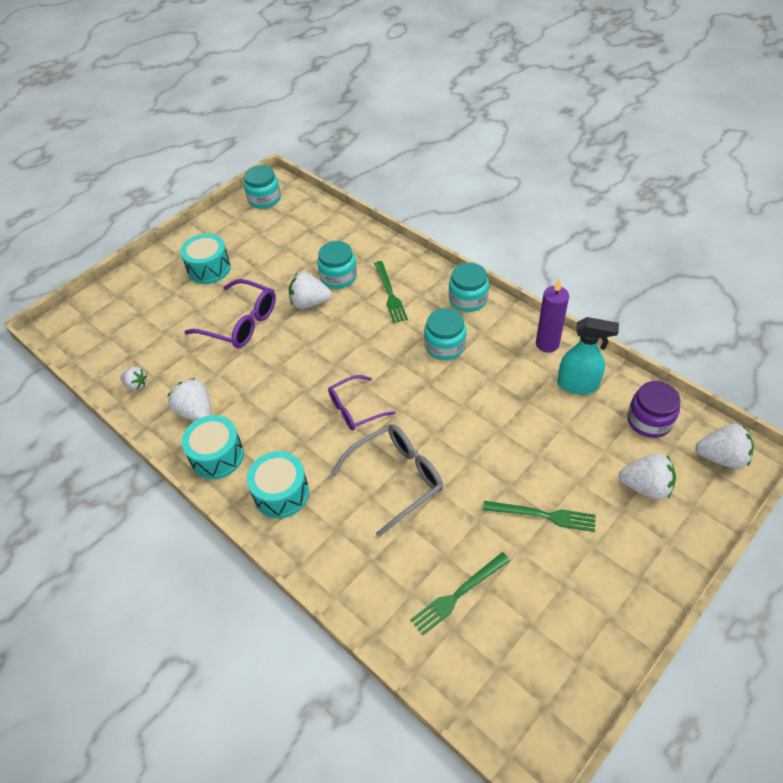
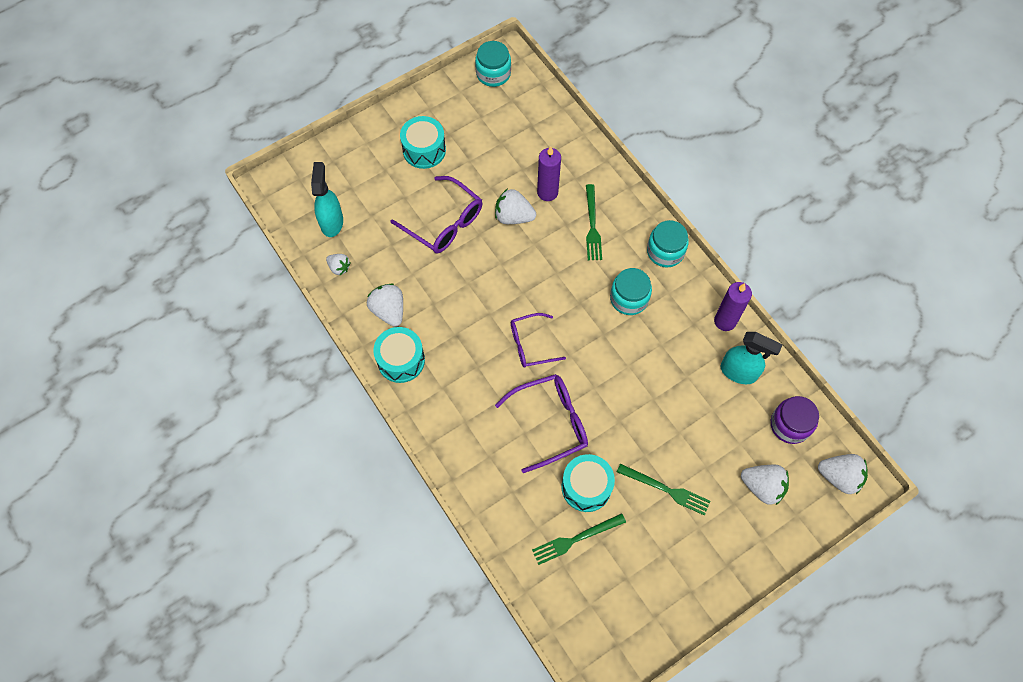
camera: 10 degrees right, 15 degrees up
(123, 346) = (332, 222): none -> turquoise spray bottle
(281, 493) = (450, 411): turquoise drum -> turquoise drum (586, 487)
(338, 277) = (547, 192): turquoise jar -> purple candle
(396, 479) = (551, 423): grey glasses -> purple glasses

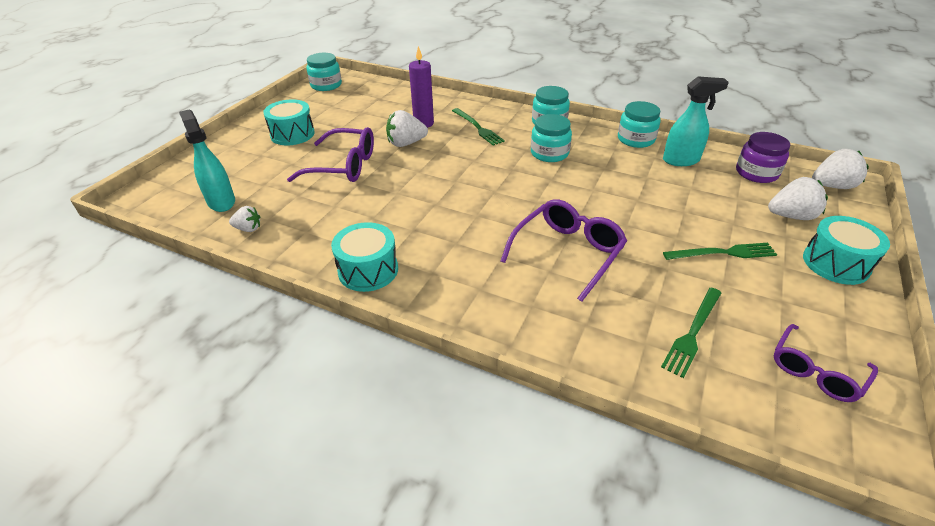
camera: 30 degrees left, 25 degrees down
(389, 311) = (327, 239): white strawberry -> none
(530, 344) = (494, 208): purple glasses -> purple glasses (816, 371)
(586, 487) = (653, 285): turquoise drum -> turquoise drum (835, 263)
(725, 321) = (636, 139): purple candle -> turquoise jar

